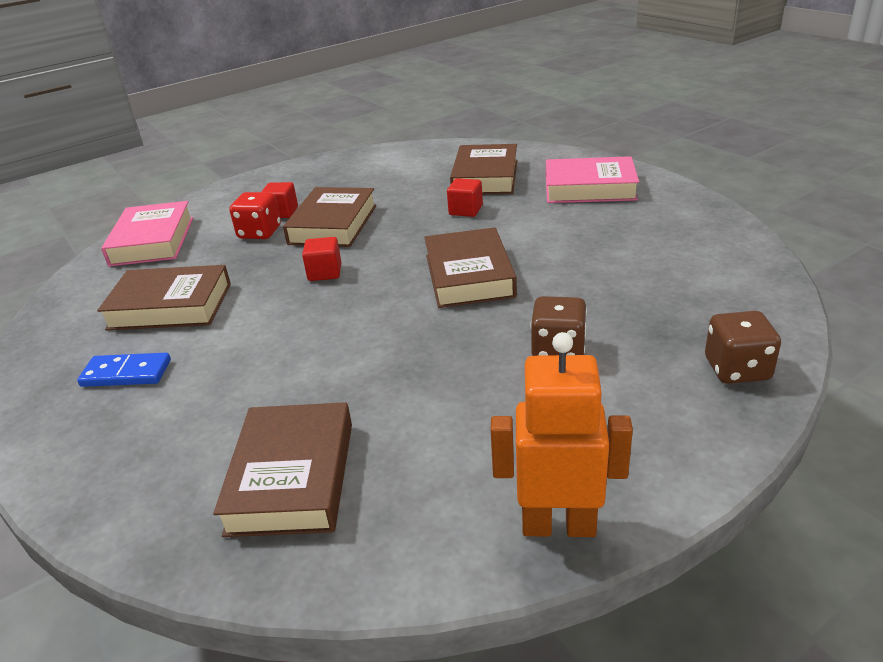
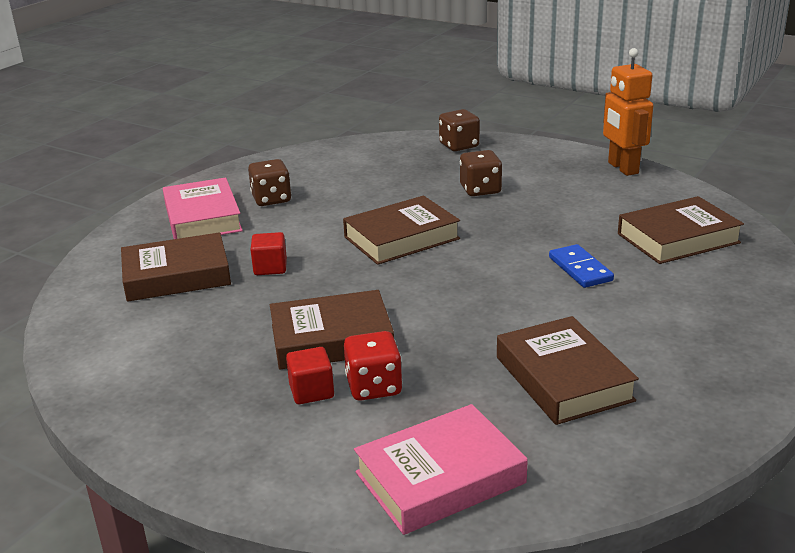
camera: 115 degrees left, 5 degrees down
(126, 373) = (672, 351): blue domino -> blue domino (580, 269)
(325, 272) = (439, 308): red cube -> none
(613, 219) = (271, 199): none -> brown dice

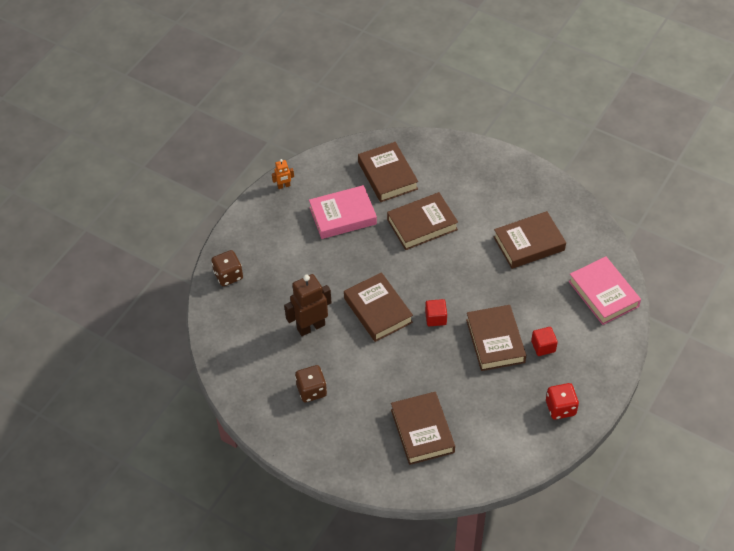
camera: 90 degrees left, 25 degrees up
(203, 217) = (338, 430): pink book -> pink book (343, 216)
(270, 267) = (414, 379): red cube -> red cube (435, 318)
(374, 387) = (538, 320): red dice -> red dice (560, 408)
(375, 194) = (311, 327): none -> brown robot
(480, 190) = (309, 266): brown dice -> none
(580, 269) = (422, 225): blue domino -> brown book
(622, 168) = (284, 186): orange robot -> orange robot, size x0.49

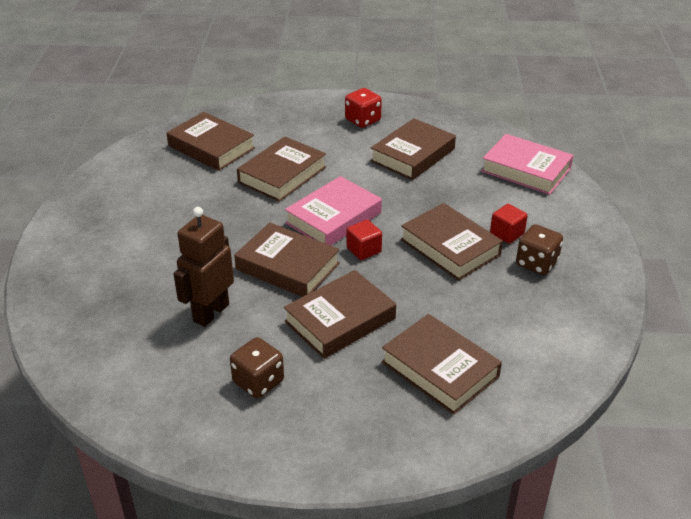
camera: 30 degrees left, 15 degrees down
(228, 275) = (60, 298): brown dice -> brown dice (536, 263)
(284, 186) = (87, 191): orange robot -> none
(343, 216) = (181, 195): pink book -> pink book (333, 218)
(385, 367) = (340, 320): none -> brown book
(560, 408) = (578, 282): red dice -> red dice (363, 120)

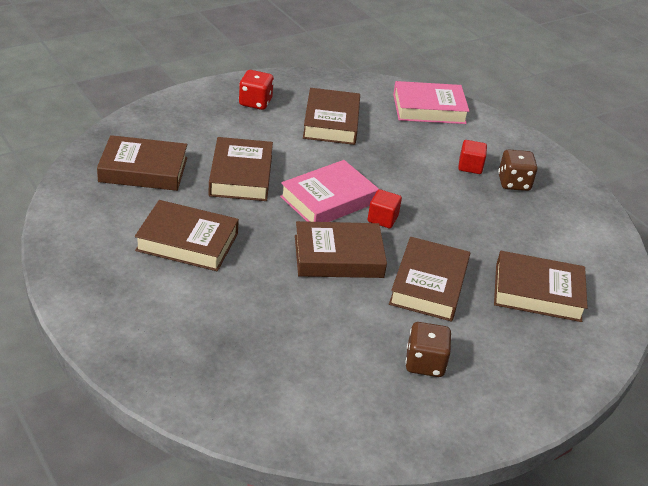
camera: 40 degrees left, 0 degrees up
(210, 312) = (321, 323): brown robot -> none
(333, 218) = (328, 199): pink book -> pink book turned 45 degrees clockwise
(450, 247) = (443, 192): brown book -> brown book (187, 242)

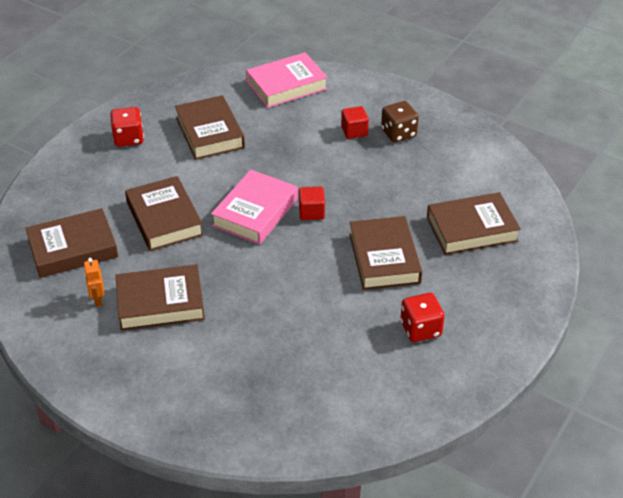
camera: 20 degrees left, 5 degrees up
(134, 218) = (98, 300): none -> orange robot
(338, 256) = (296, 263): brown book -> none
(425, 363) = (420, 329): brown dice -> red dice

